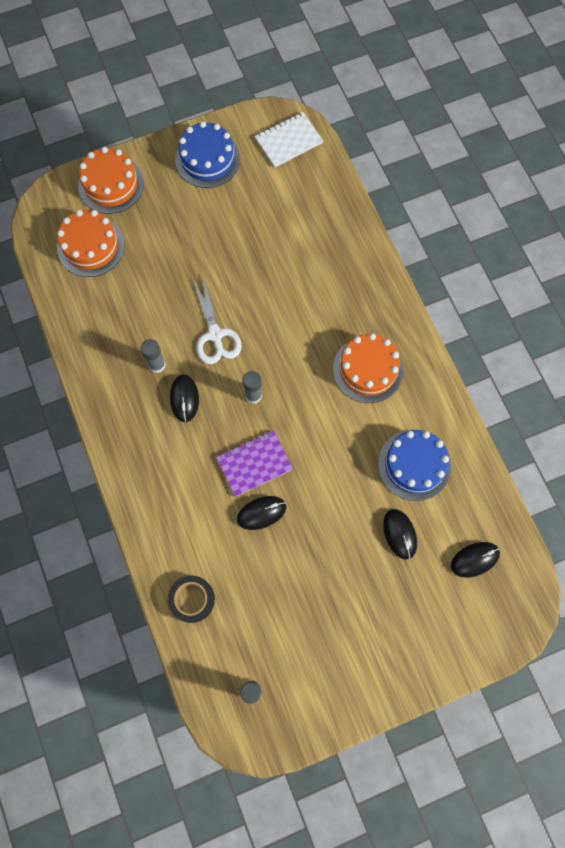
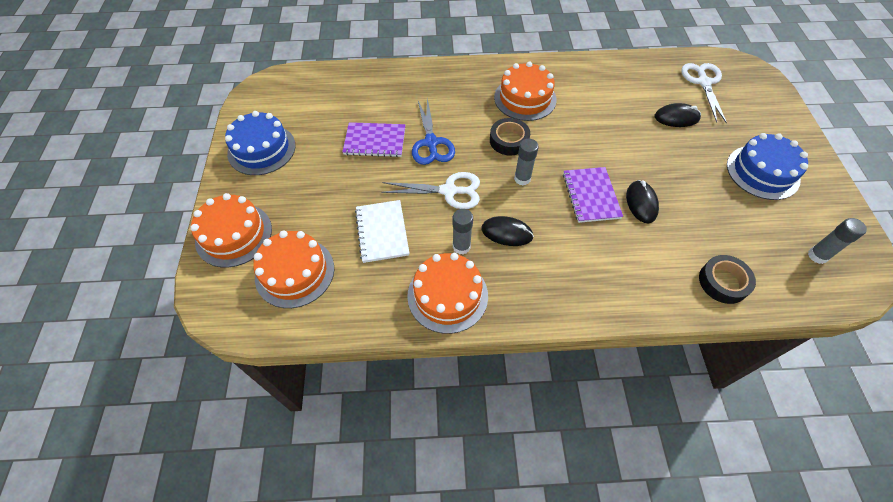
camera: 70 degrees left, 15 degrees down
(105, 369) = (447, 295): none -> orange cake
(253, 249) = (375, 141): none -> purple notebook
(269, 299) = (431, 143): none -> blue scissors
(288, 141) = (284, 90): white notebook -> white notebook (382, 232)
(299, 370) = (509, 140): none -> black tape
(414, 465) = (617, 94): blue cake -> blue cake (762, 172)
(474, 559) = (703, 82): black mouse -> white scissors

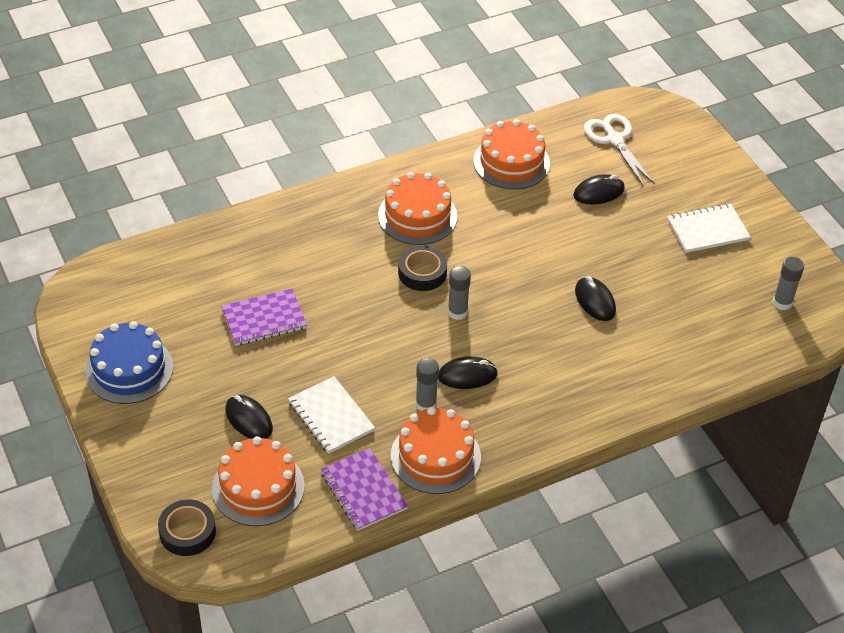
camera: 25 degrees left, 10 degrees down
(234, 234) = (161, 472): orange cake -> orange cake (511, 162)
(320, 214) = (249, 419): none -> black mouse
(431, 143) = (333, 302): blue scissors -> none
(449, 191) = (382, 350): white scissors -> none
(591, 195) = (539, 309): purple notebook -> purple notebook (363, 491)
(723, 282) = (701, 356): black tape -> black tape (187, 532)
(762, 172) = (707, 230): blue cake -> white notebook

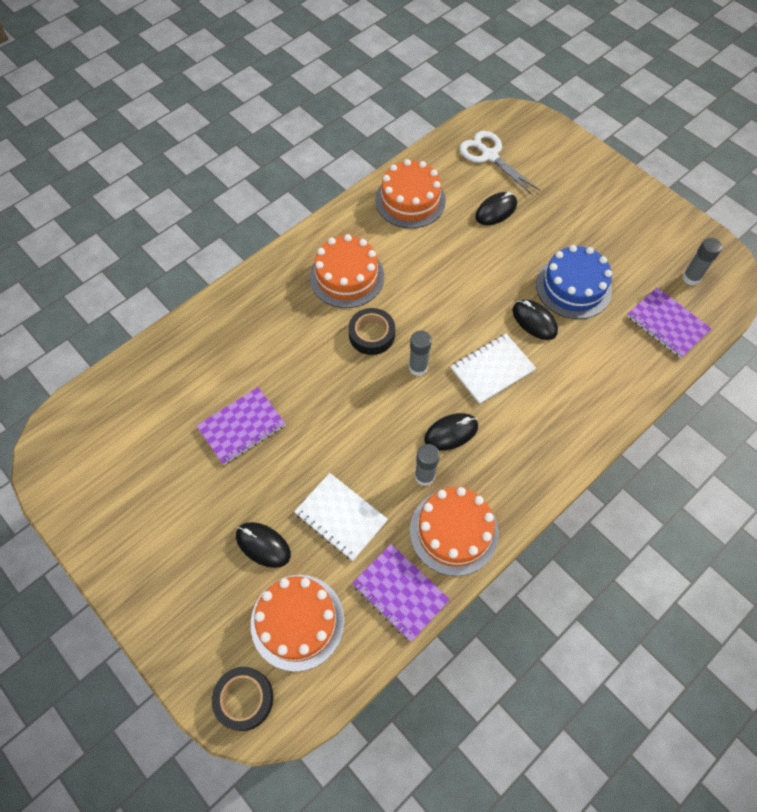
camera: 15 degrees left, 15 degrees up
(129, 369) = (127, 523): blue cake -> blue cake (573, 287)
(707, 230) = (601, 223): white notebook -> white notebook (492, 369)
(735, 337) = (667, 324): none -> purple notebook

